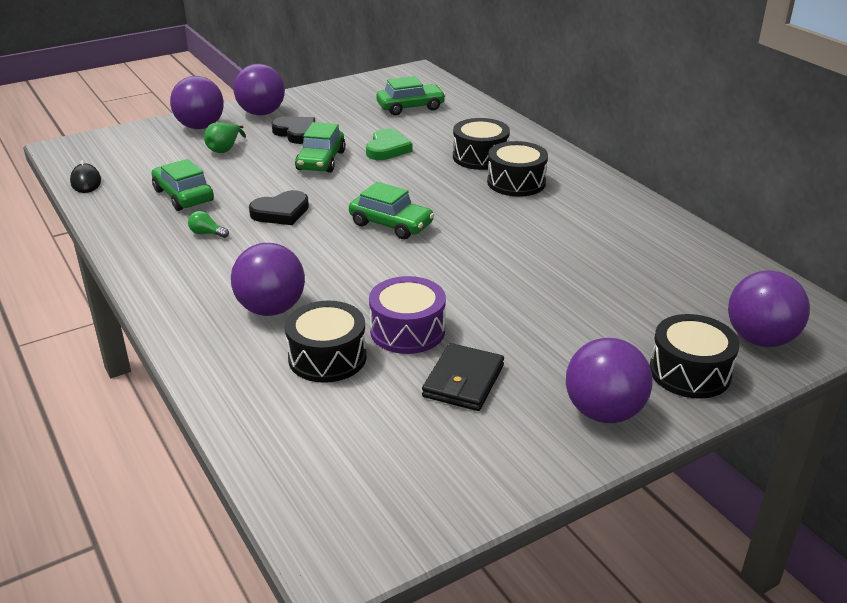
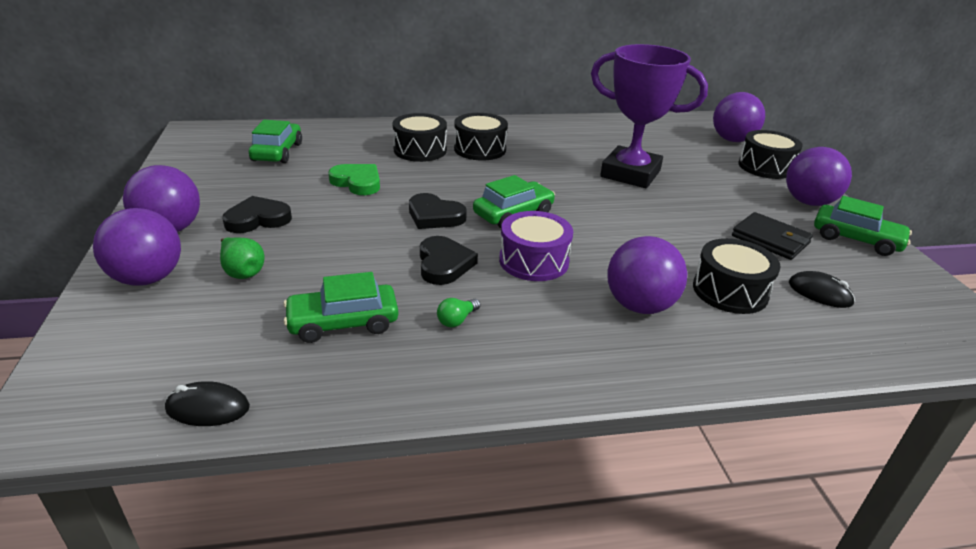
camera: 70 degrees left, 0 degrees up
(321, 161) = (345, 219): green car -> green car (856, 239)
(356, 192) = (434, 216): none -> black heart
(360, 418) = (820, 293): none -> black mouse
(407, 330) = (696, 246): purple drum -> purple drum (534, 261)
(549, 273) = (630, 174): none -> purple trophy

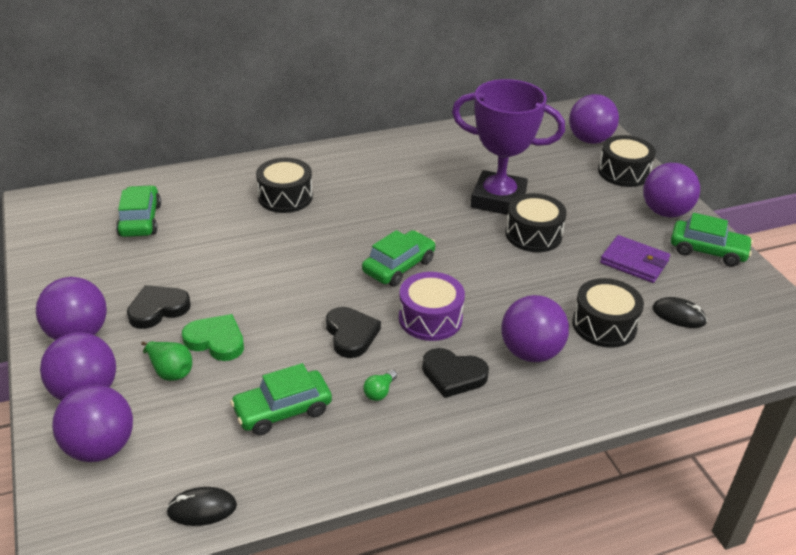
camera: 10 degrees left, 5 degrees up
(132, 330) = (100, 447): none -> purple ball
(357, 182) = (237, 249): green heart -> green heart (216, 341)
(434, 216) = (326, 280): black heart -> black heart (453, 375)
(480, 149) = (345, 187): black drum -> black drum (533, 234)
(770, 239) = (634, 262): black wallet -> purple wallet

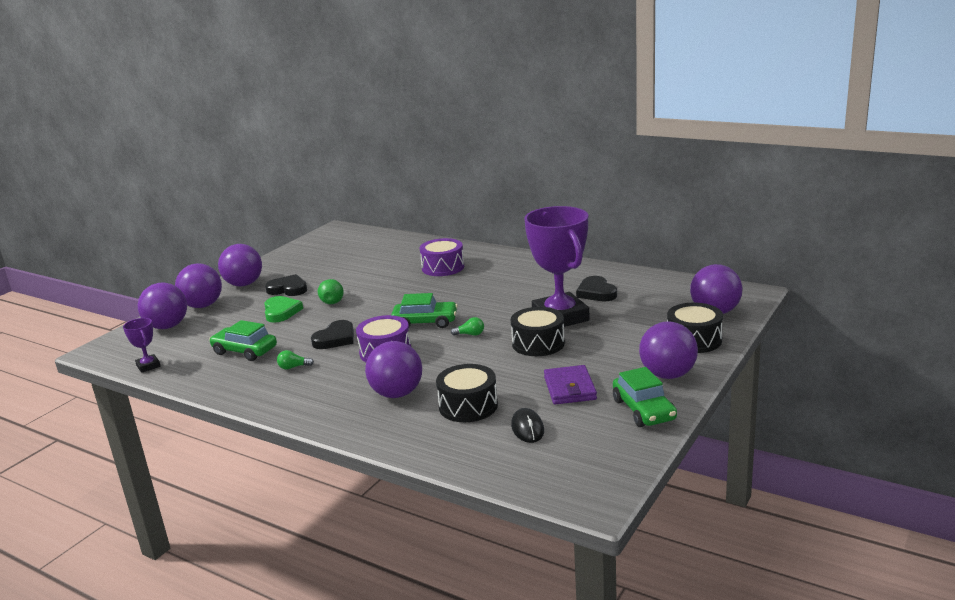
camera: 55 degrees right, 15 degrees down
(140, 220) = (358, 251): green car -> none
(170, 371) = (242, 314): green pear -> green pear (333, 301)
(202, 509) = (148, 366): black mouse -> purple trophy
(285, 197) = (443, 267): black drum -> purple drum
(453, 375) = (338, 380): black heart -> black heart (596, 292)
(464, 256) = (470, 334): none -> green light bulb

